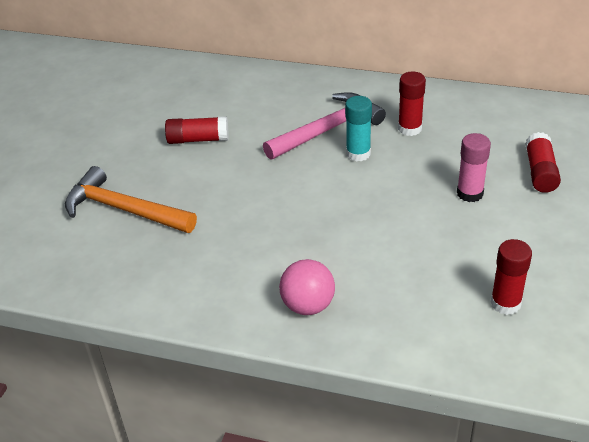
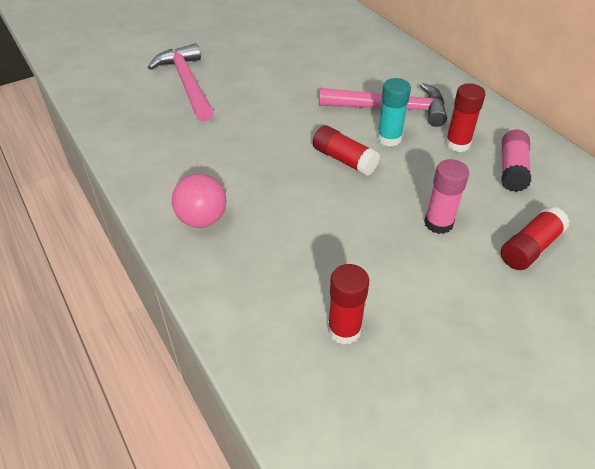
camera: 40 degrees right, 5 degrees up
(124, 210) = (187, 83): orange hammer -> pink hammer
(198, 139) = (292, 66): red glue stick -> red glue stick (344, 160)
(466, 125) = (512, 170): none -> pink glue stick

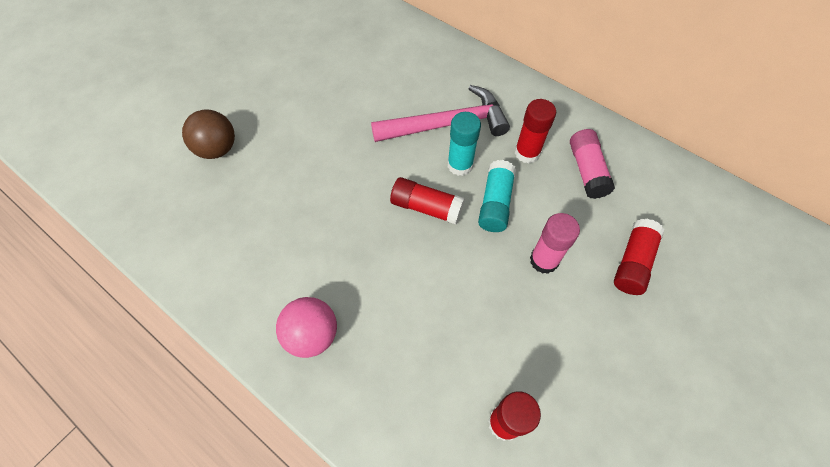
camera: 20 degrees left, 15 degrees up
(187, 83) = (217, 149): pink hammer -> brown ball
(410, 172) = (495, 203): none -> turquoise glue stick

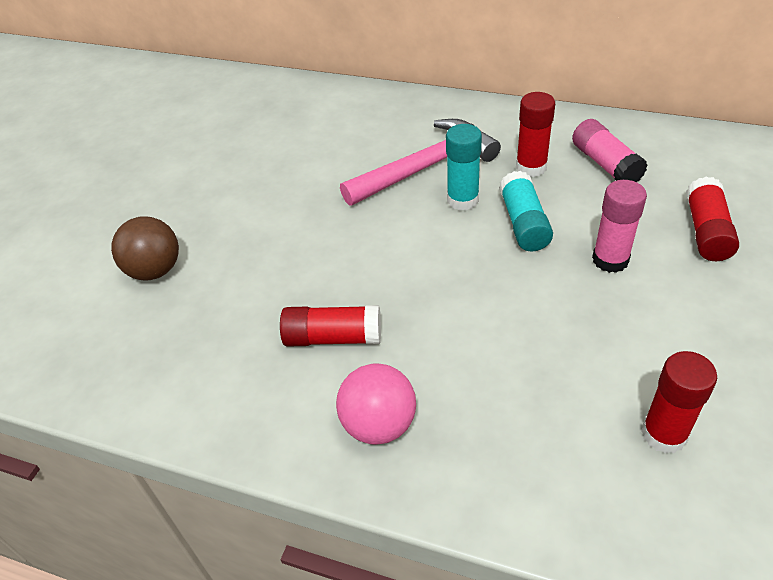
camera: 15 degrees left, 15 degrees down
(426, 207) = (447, 251): red glue stick -> red glue stick (333, 337)

